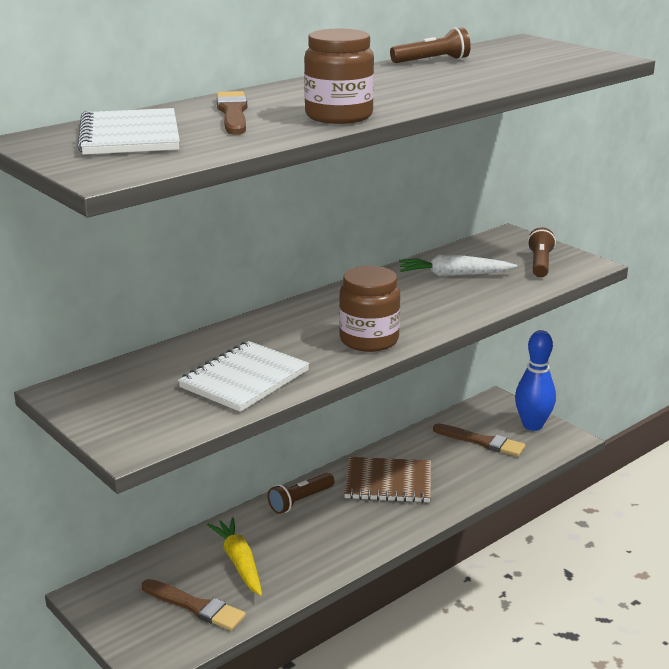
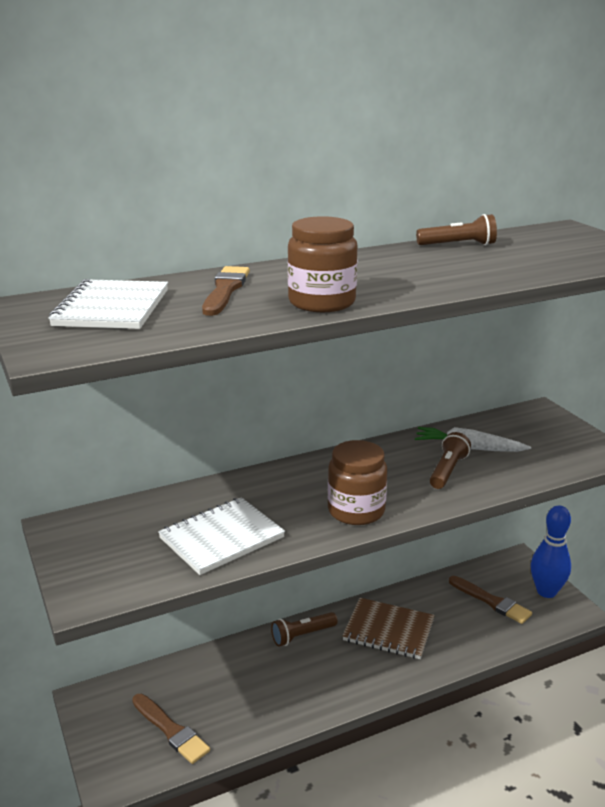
camera: 15 degrees right, 0 degrees up
(239, 563) = (225, 691): yellow carrot -> none
(540, 264) = (559, 446): brown flashlight -> brown flashlight (447, 471)

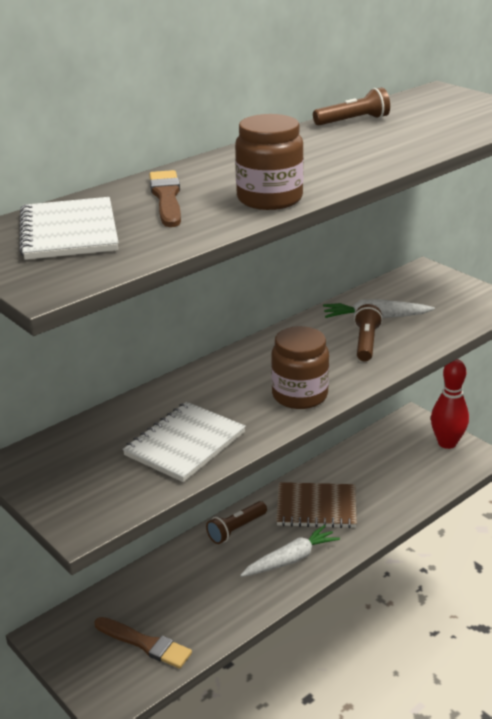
camera: 15 degrees left, 5 degrees up
(343, 678) = (290, 559): none -> white carrot
(491, 601) = (401, 462): brown brush -> none
(546, 592) = (447, 443): blue bowling pin -> red bowling pin

